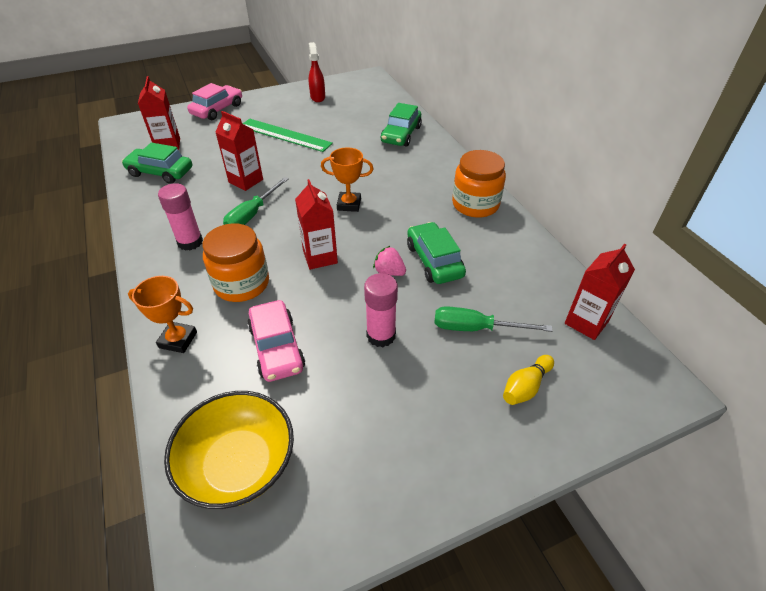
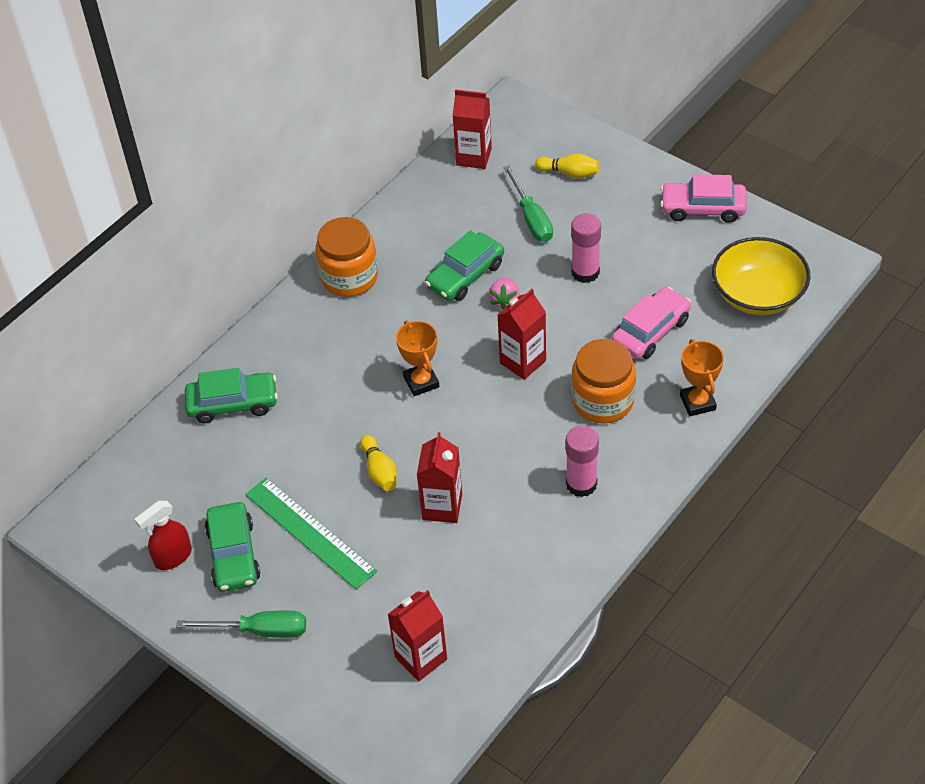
camera: 115 degrees left, 5 degrees up
(160, 172) = (486, 614): green car -> green car (233, 554)
(217, 109) = (286, 669): pink car -> pink car (702, 208)
(252, 214) = (499, 459): green screwdriver -> green screwdriver (259, 630)
(284, 135) = (310, 532): green ruler -> green ruler turned 45 degrees counterclockwise
(297, 167) = (379, 471): none -> yellow bowling pin

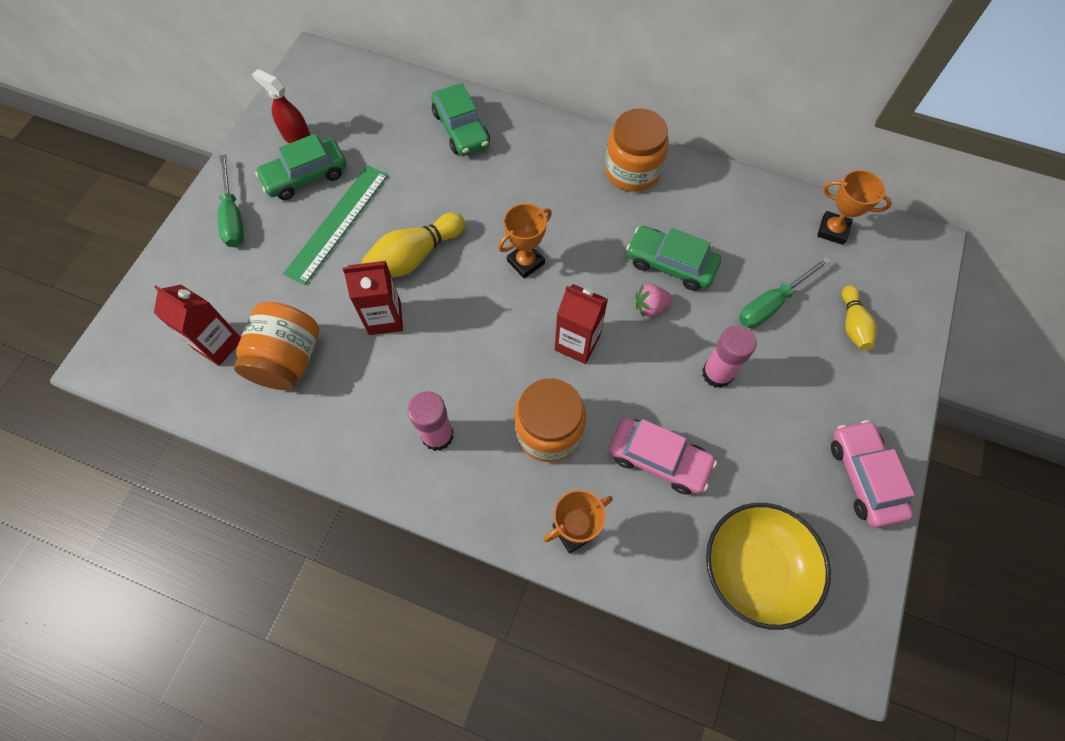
camera: 70 degrees right, 15 degrees up
(379, 471) = (414, 257): yellow bowling pin -> yellow bowling pin, size x1.61
(461, 596) = (288, 359): none -> orange jar
(474, 157) = (832, 230): red carton -> orange trophy

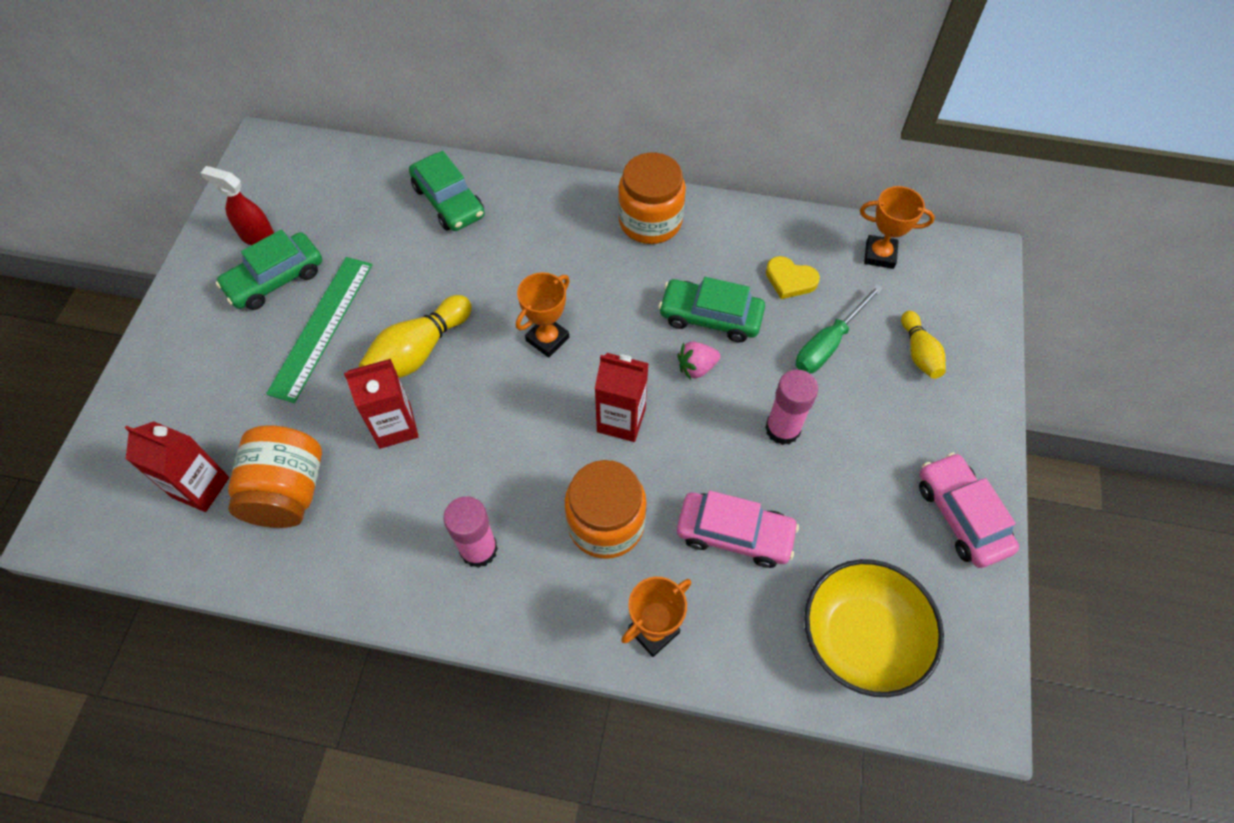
camera: 10 degrees left, 5 degrees down
(233, 216) = (195, 337): green screwdriver -> none
(747, 241) = (790, 280): none -> yellow heart

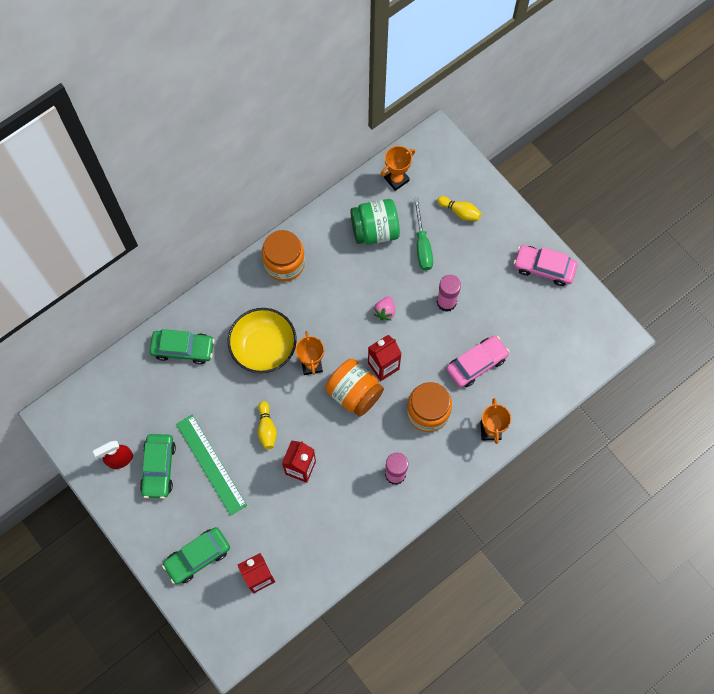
camera: 50 degrees left, 10 degrees up
(288, 492) = (295, 538): orange jar -> orange jar (354, 393)
(418, 352) = (267, 428): yellow bowling pin -> yellow bowling pin, size x0.62
(710, 317) = (363, 283): green car -> green car (197, 557)
(790, 280) = (375, 230): yellow heart -> green jar
(862, 637) = (559, 353): yellow bowl -> yellow bowl (263, 347)

